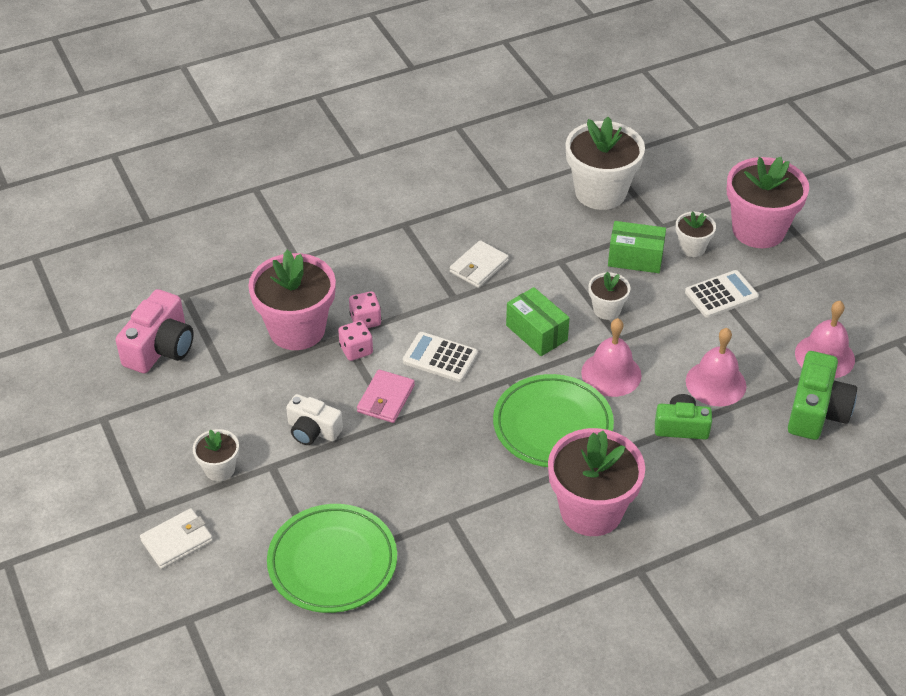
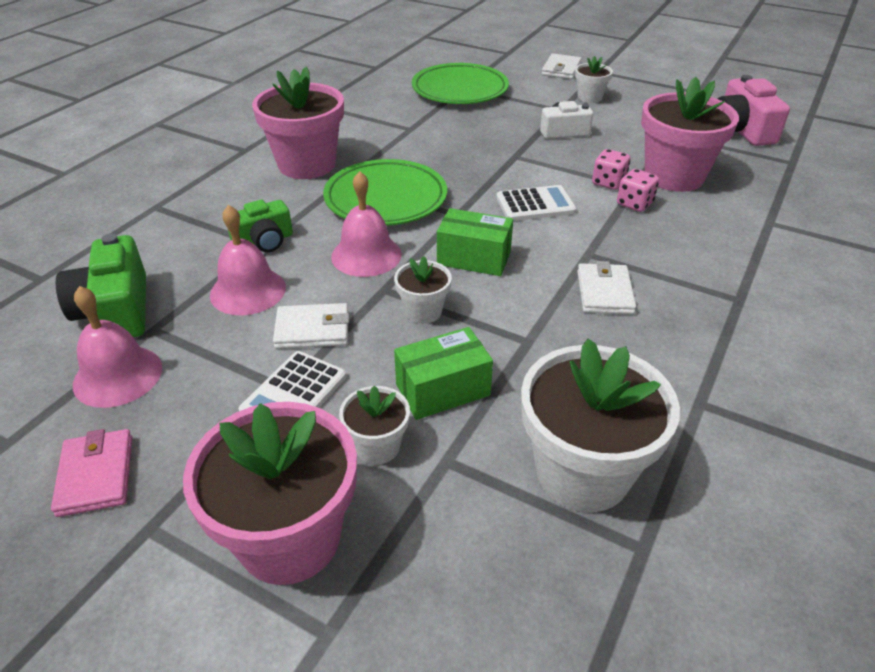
camera: 145 degrees right, 5 degrees down
(386, 399) = (539, 165): pink wallet -> pink wallet (96, 475)
(687, 331) = (312, 330): none -> white wallet

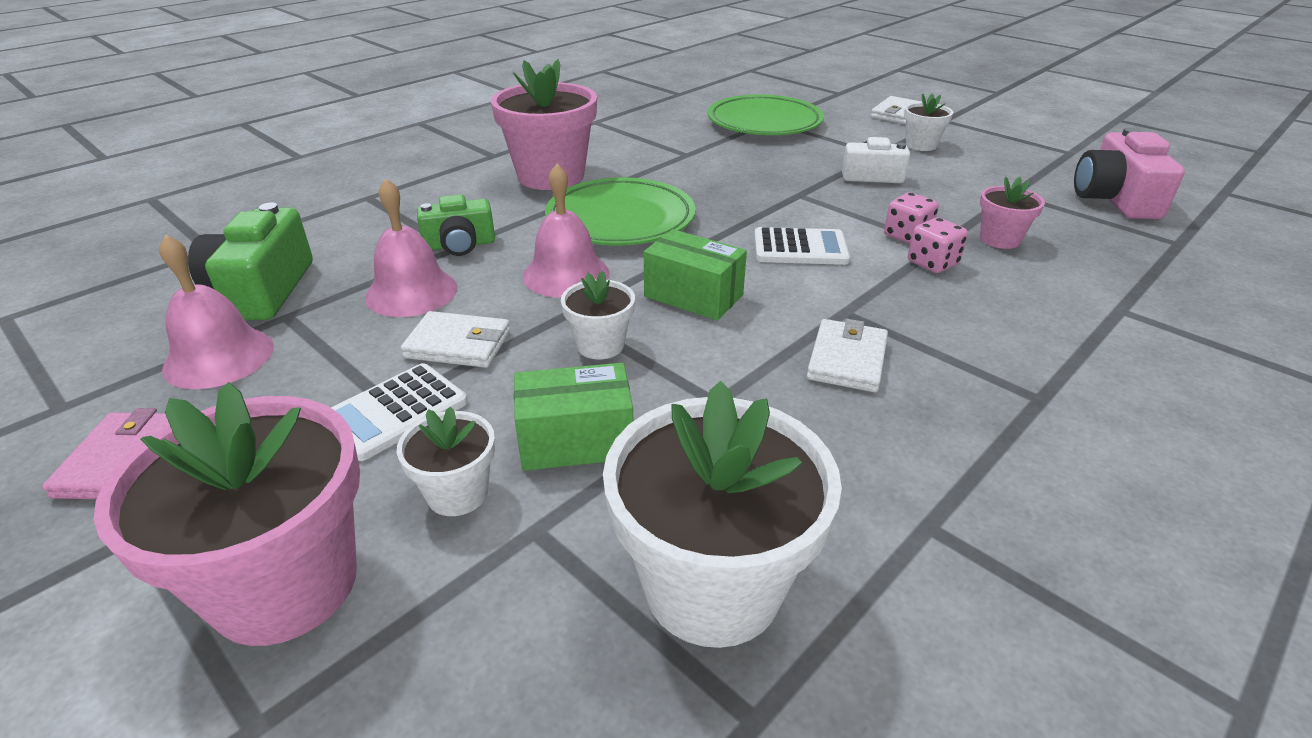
camera: 15 degrees right, 5 degrees down
(674, 176) = (999, 239): pink flower pot -> pink flower pot, size x0.50

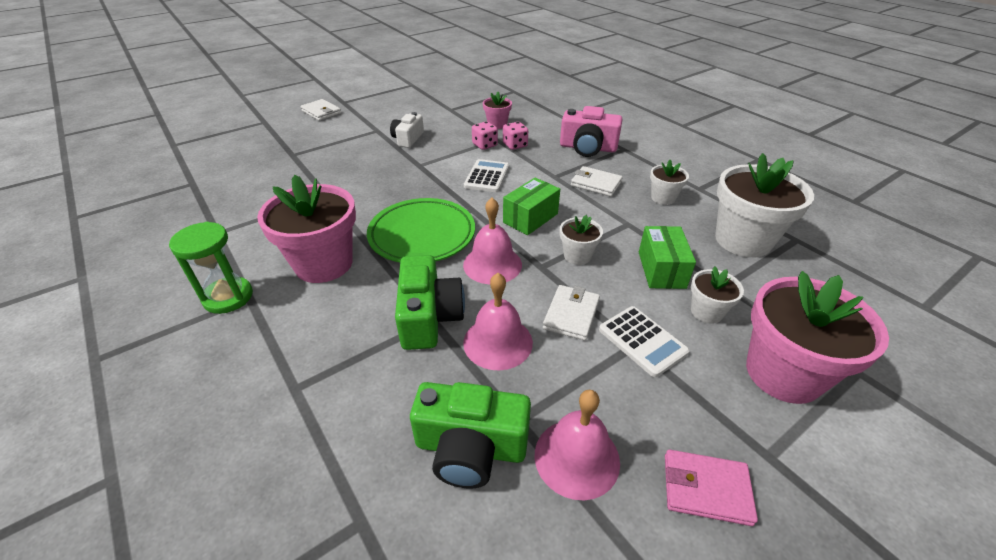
camera: 80 degrees left, 5 degrees up
(460, 245) = (429, 317): green camera -> green camera, size x1.52
(493, 147) = (228, 297): none -> green hourglass
(764, 123) = (294, 157): green plate -> none
(921, 145) = (375, 116): white flower pot -> white flower pot (663, 198)
(1114, 199) = (468, 90): pink camera -> pink camera (588, 148)

